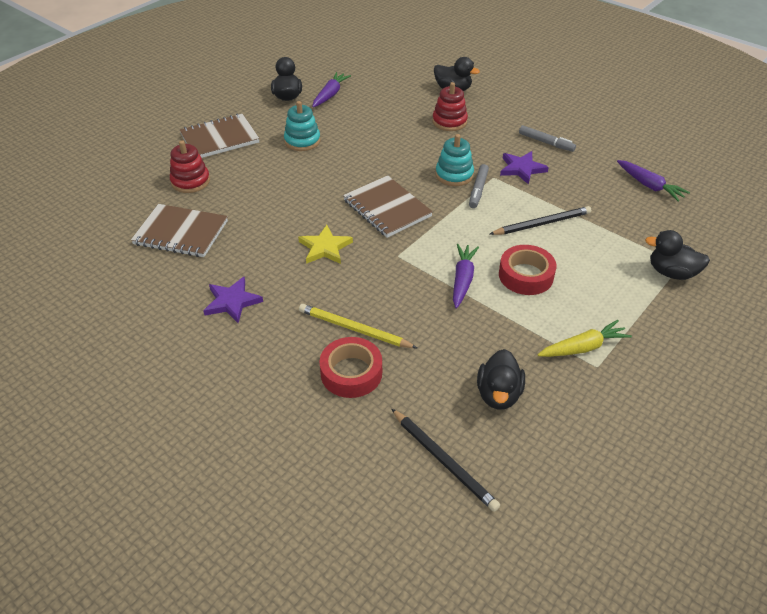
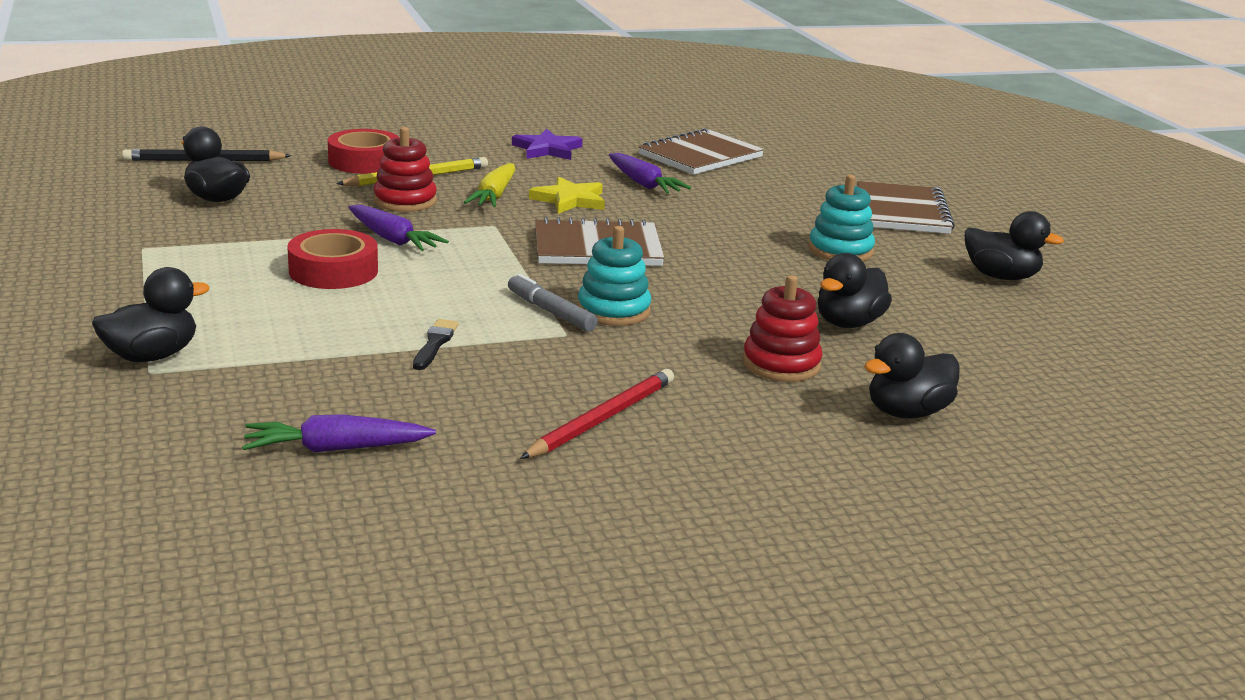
camera: 120 degrees right, 20 degrees down
(190, 181) = (806, 179): red stacking toy -> red stacking toy (405, 201)
(330, 95) = (980, 306): purple carrot -> purple carrot (643, 184)
(389, 118) = (848, 323): none -> black duck
(522, 169) = (555, 363): purple star -> none
(542, 223) = (405, 321): black pencil -> none
(546, 143) = (602, 418): grey marker -> red pencil
(549, 205) = (435, 343): none -> black brush
(583, 347) = (177, 252): yellow carrot -> yellow carrot (494, 196)

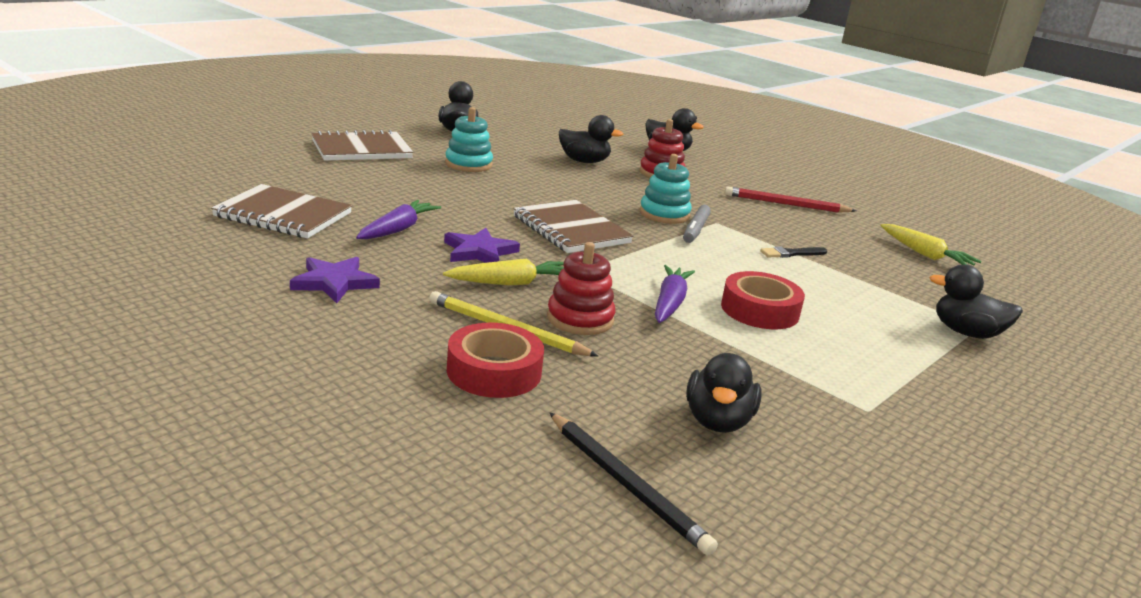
camera: 120 degrees left, 0 degrees up
(336, 449) = (925, 254): purple carrot -> yellow carrot
(570, 200) = (479, 252): yellow star -> purple star

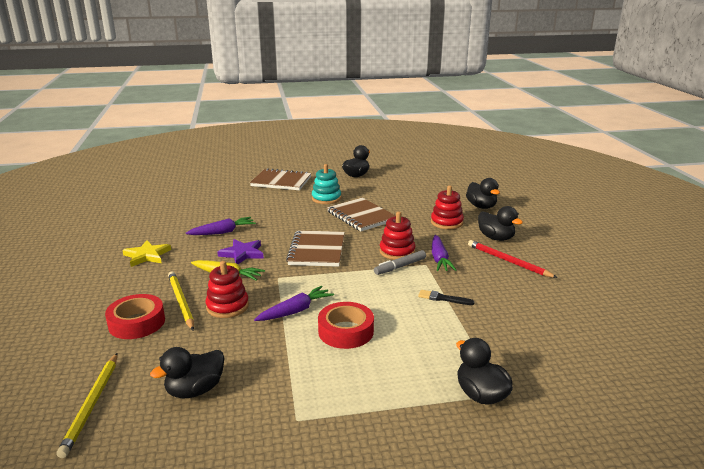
camera: 40 degrees right, 0 degrees up
(283, 215) = (183, 214): brown notebook -> brown notebook (361, 216)
(334, 282) = (147, 255): purple star -> yellow star
(584, 161) = (404, 206): black duck -> black duck (496, 238)
(627, 485) = (92, 405): black pencil -> yellow pencil
(664, 214) = (397, 251): turquoise stacking toy -> red stacking toy
(720, 214) = (439, 259): none -> purple carrot
(925, 254) = (564, 325): yellow carrot -> none

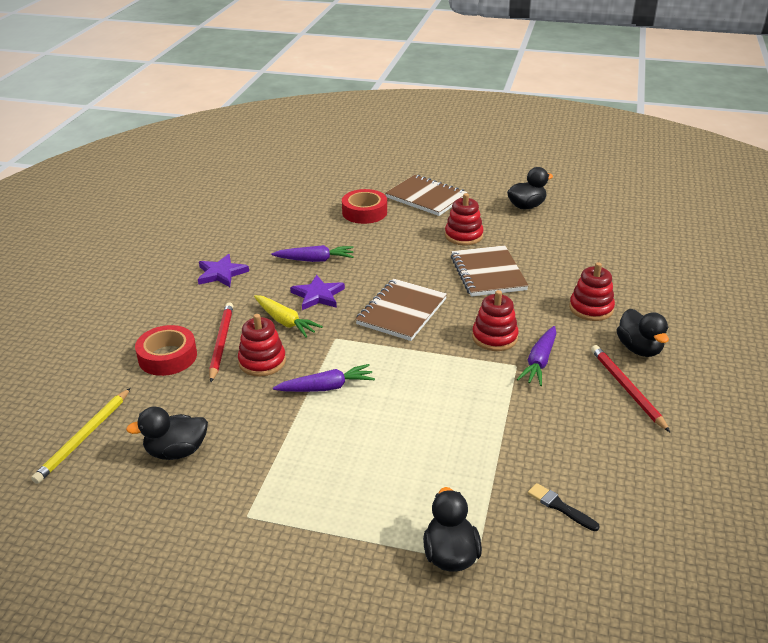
camera: 25 degrees right, 10 degrees up
(147, 255) = (221, 273): yellow star -> purple star
(181, 302) = (221, 342): yellow pencil -> red pencil
(326, 198) = (463, 236): turquoise stacking toy -> red stacking toy
(346, 331) = (361, 429): red tape -> red tape (364, 212)
(400, 267) = (482, 360): grey marker -> none
(443, 298) = (501, 419): black brush -> black brush (560, 507)
(481, 206) = (659, 294): black duck -> none

